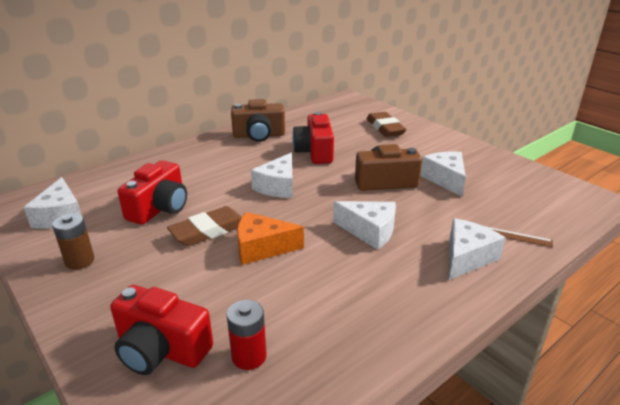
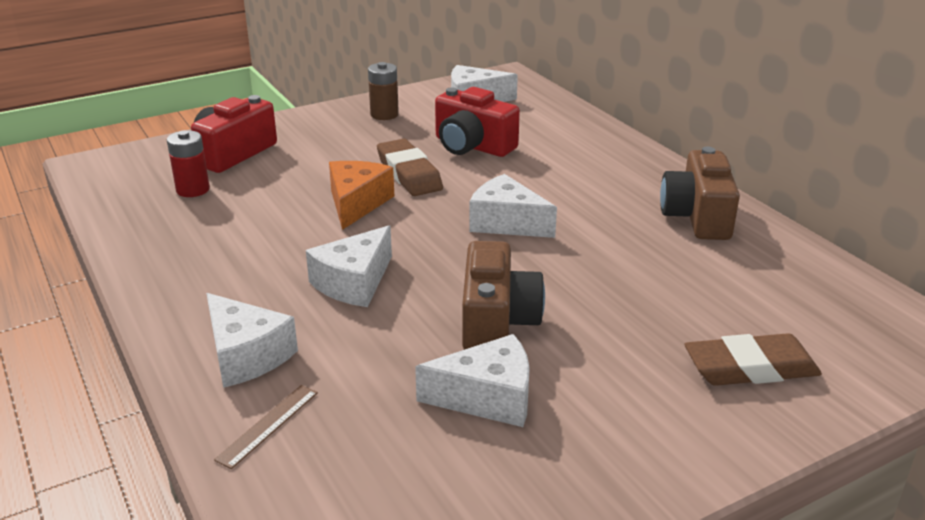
camera: 100 degrees right, 0 degrees up
(315, 152) = (625, 265): red camera -> none

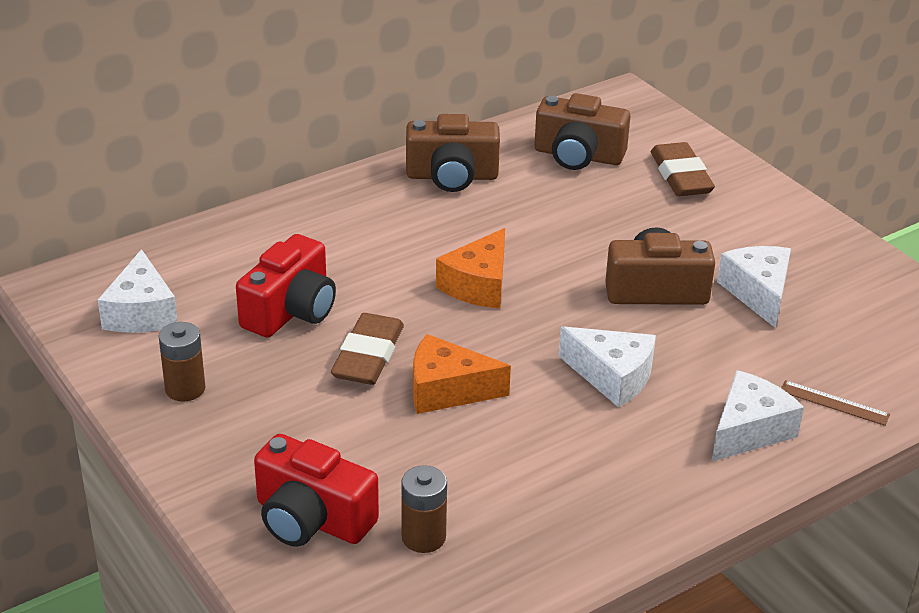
camera: 95 degrees left, 5 degrees up
(193, 190) = (423, 537): red battery -> brown battery
(409, 173) = (368, 356): brown eraser -> brown eraser turned 45 degrees counterclockwise
(506, 223) = (478, 285): white cheese -> orange cheese
(770, 294) = (578, 155): none -> brown camera

